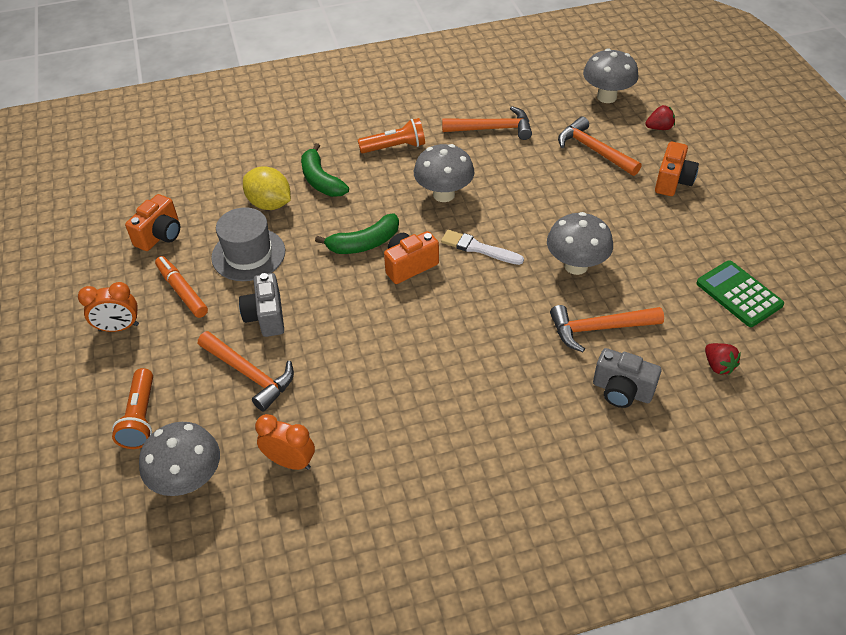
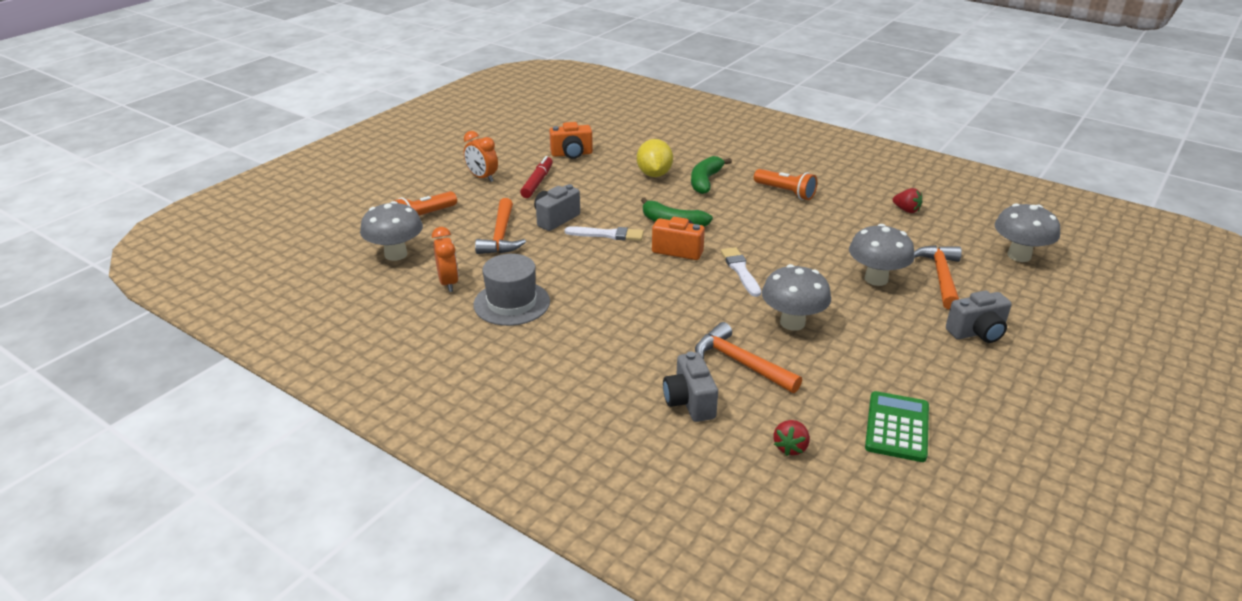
camera: 50 degrees right, 15 degrees down
(182, 291) = (537, 182): orange marker -> red marker
(248, 254) = (599, 188): grey hat -> grey hat (512, 303)
(334, 297) = (607, 235): none -> white brush
(444, 194) = (771, 232): grey mushroom -> grey mushroom (876, 279)
(493, 129) = (878, 221): orange hammer -> none
(659, 128) = (1033, 298): red strawberry -> red strawberry (906, 210)
(672, 181) = (977, 333): orange camera -> grey camera

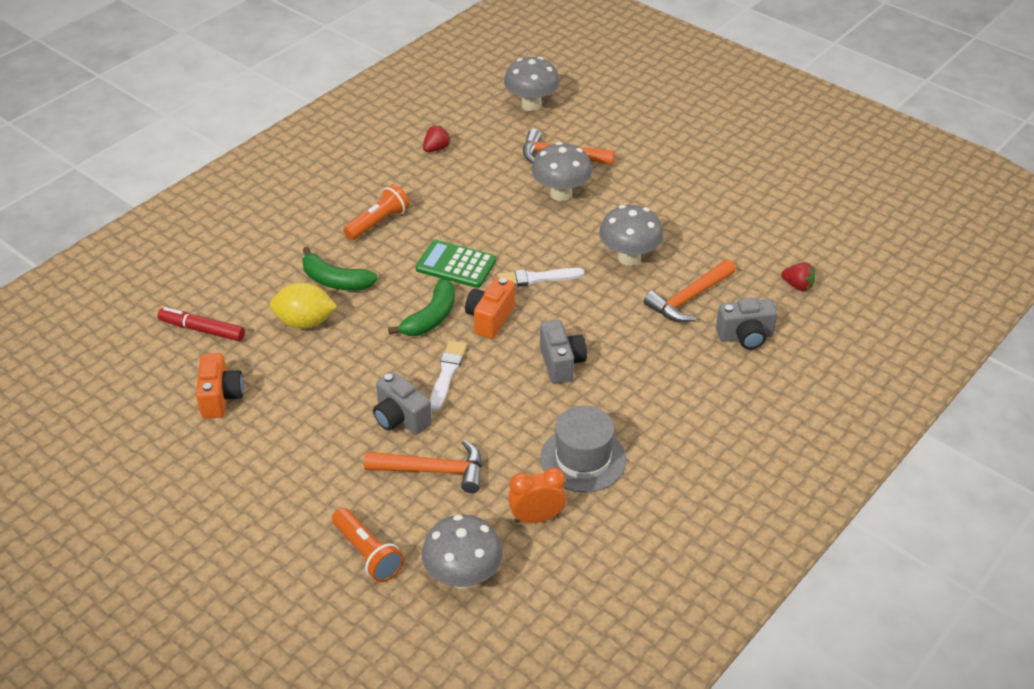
camera: 85 degrees left, 10 degrees up
(482, 177) = (265, 494): orange clock -> none
(537, 182) = (296, 434): red marker -> red marker (202, 329)
(897, 427) = (769, 225): green calculator -> green calculator (456, 265)
(977, 333) = (647, 157): grey camera -> grey camera (561, 363)

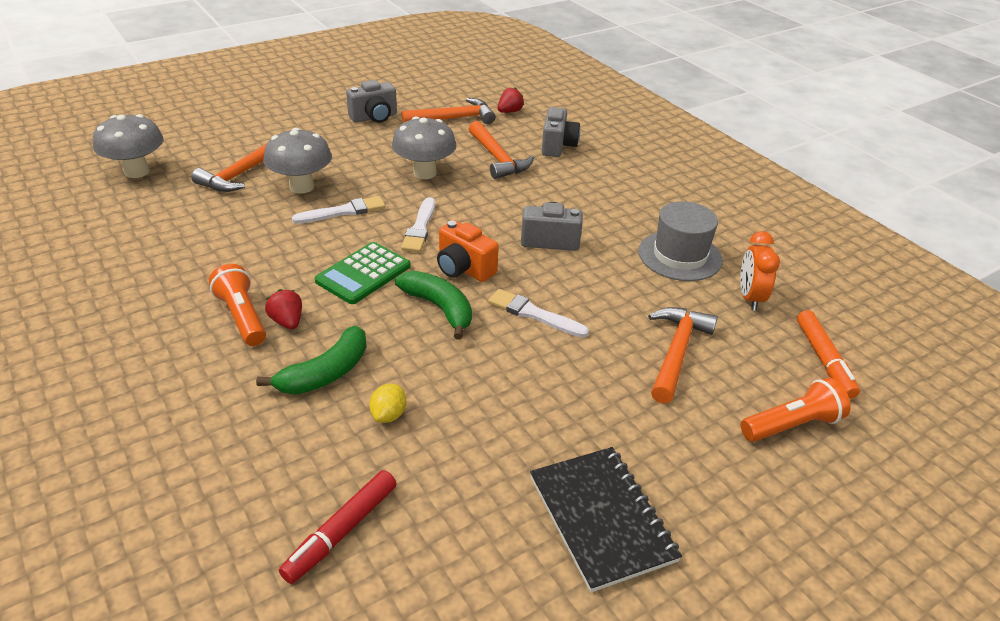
camera: 75 degrees left, 5 degrees down
(220, 397) = (496, 528): orange camera -> none
(241, 448) = (601, 518): none -> black notebook
(305, 322) = (389, 415): yellow lemon -> yellow lemon, size x0.55
(401, 418) = (591, 361): grey camera -> grey camera (374, 117)
(436, 149) = (144, 247): red strawberry -> red strawberry (287, 321)
(463, 576) = (824, 360): grey mushroom -> orange marker
(536, 228) = (343, 212): none -> white brush
(750, 249) = (454, 118): none -> orange hammer

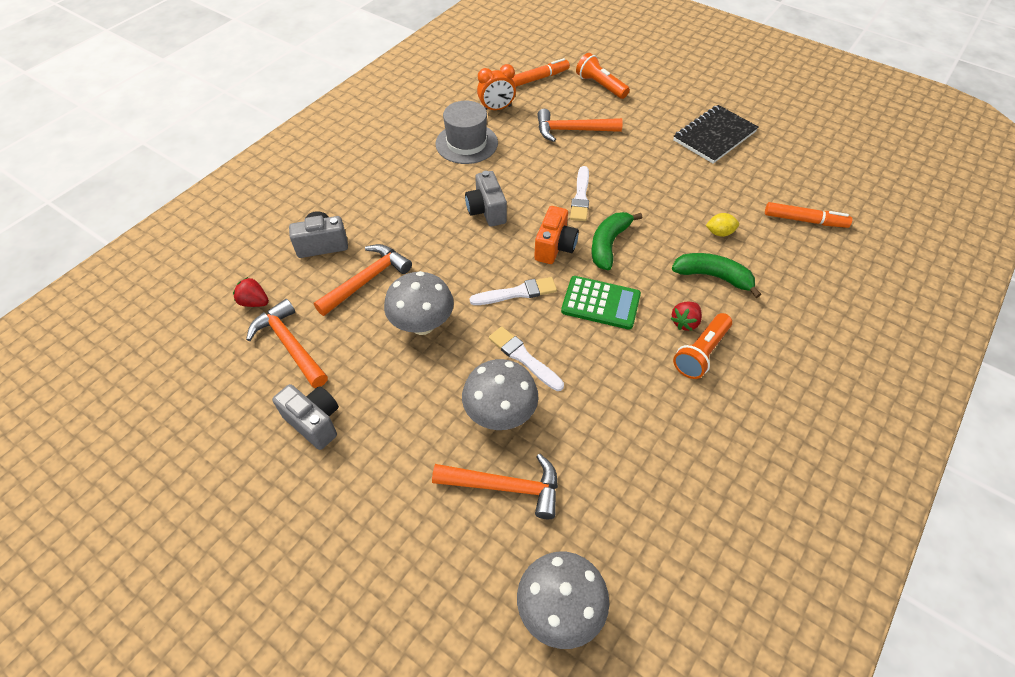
camera: 110 degrees left, 15 degrees up
(341, 531) = (805, 220): red marker -> orange marker

